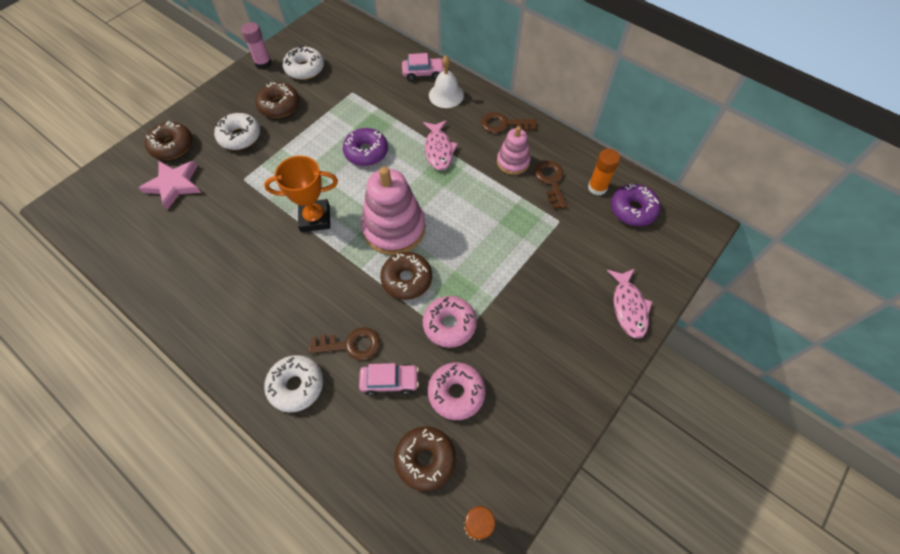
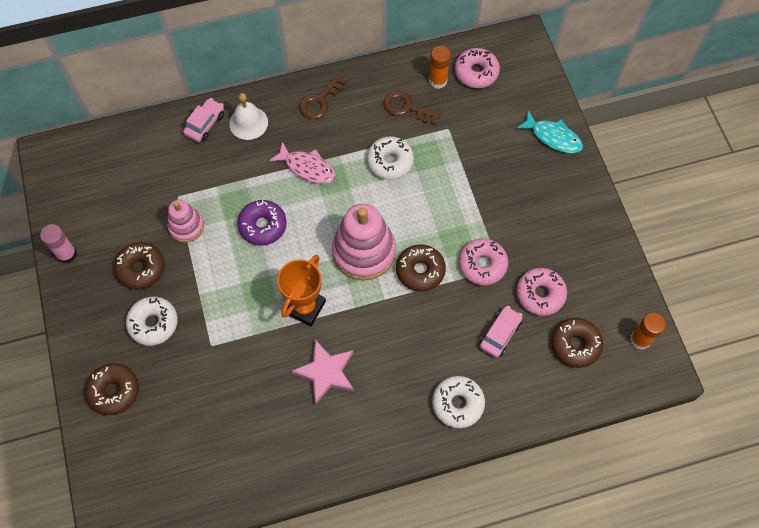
camera: 55 degrees left, 5 degrees up
(174, 185) = (169, 410): pink star -> pink star (326, 372)
(305, 69) = (109, 220): white donut -> white donut (390, 162)
(351, 344) = (450, 345): brown key -> none
(513, 162) = (365, 121): pink stacking toy -> pink stacking toy (186, 226)
(628, 307) = (553, 137): pink fish -> turquoise fish
(633, 209) = (476, 72): purple donut -> pink donut

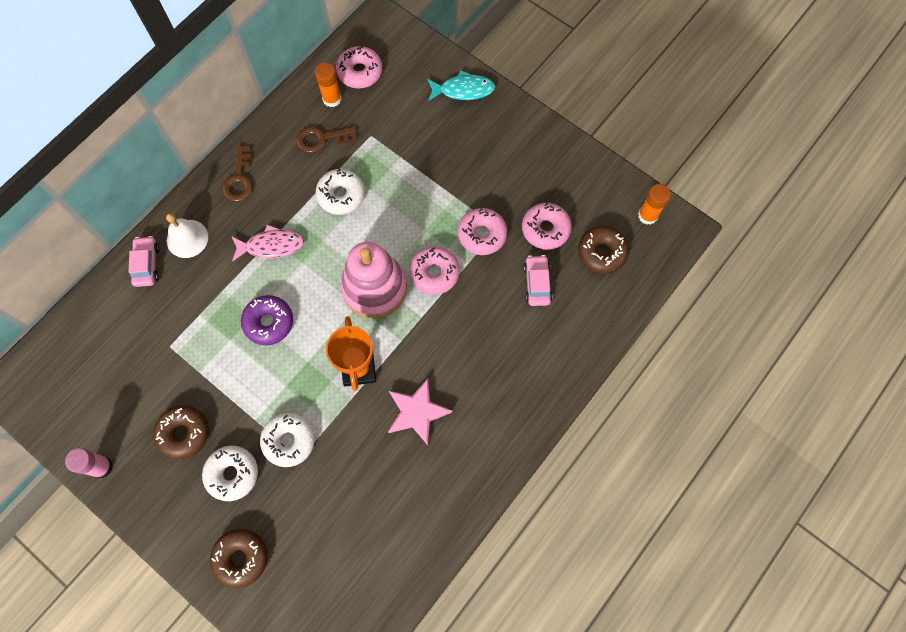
camera: 35 degrees left, 5 degrees up
(186, 226) = (198, 368): pink stacking toy -> none
(420, 271) = (434, 273): brown donut -> pink donut
(457, 404) = (544, 364): white donut -> white donut (289, 441)

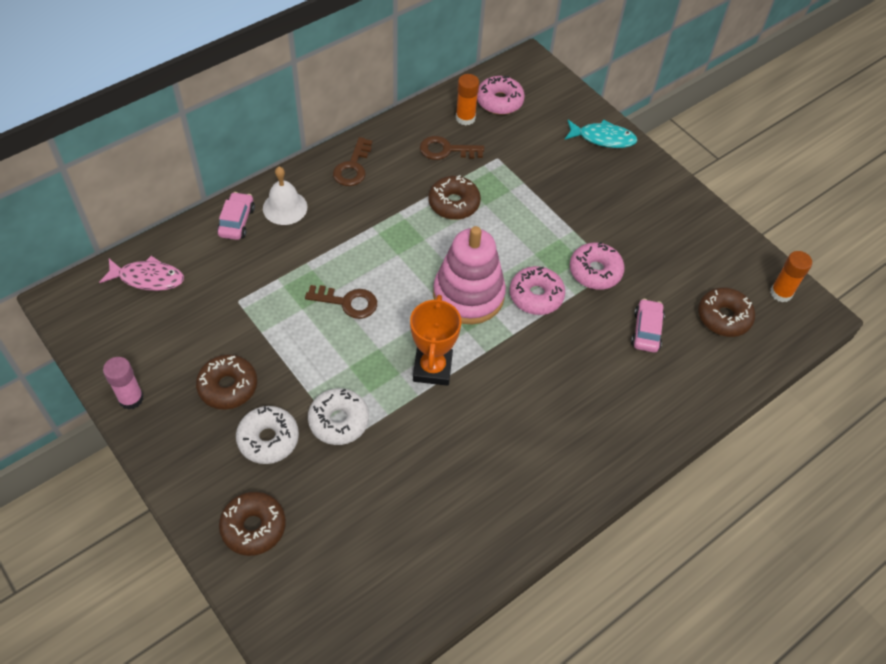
camera: 10 degrees right, 15 degrees down
(269, 322) = (348, 302): purple donut -> brown key
(271, 246) = (369, 233): pink fish -> pink fish (148, 278)
(341, 195) = (454, 203): white donut -> brown donut
(417, 412) = (487, 426): pink star -> none
(545, 229) = (665, 281): pink donut -> none

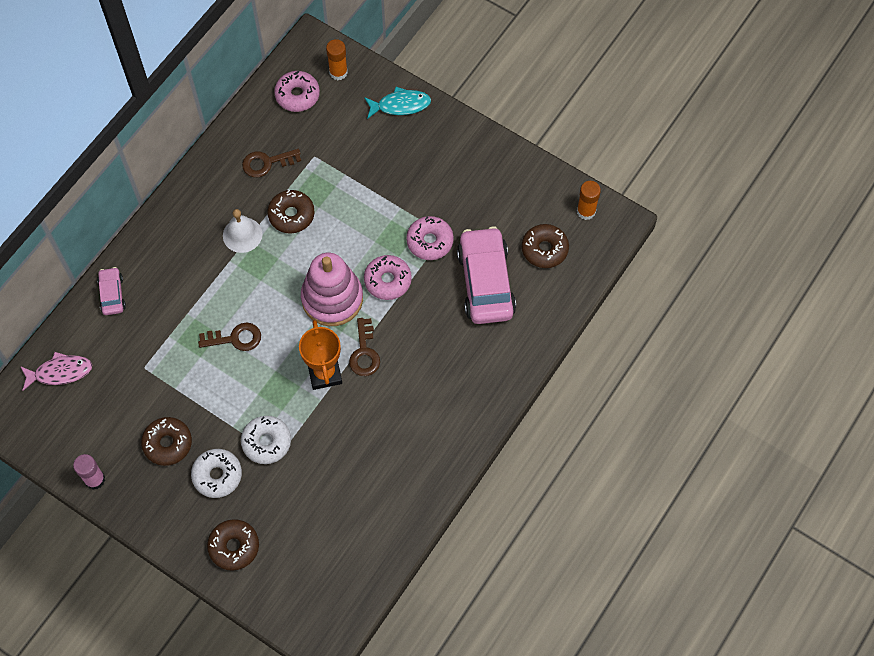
camera: 15 degrees left, 10 degrees up
(285, 207) = (148, 267): white bell -> white bell (242, 234)
(353, 167) = (191, 207): brown key -> brown key (364, 352)
(465, 118) = (272, 123): orange glue stick -> orange glue stick (338, 72)
(646, 331) = (485, 282): pink car -> pink car, size x2.03

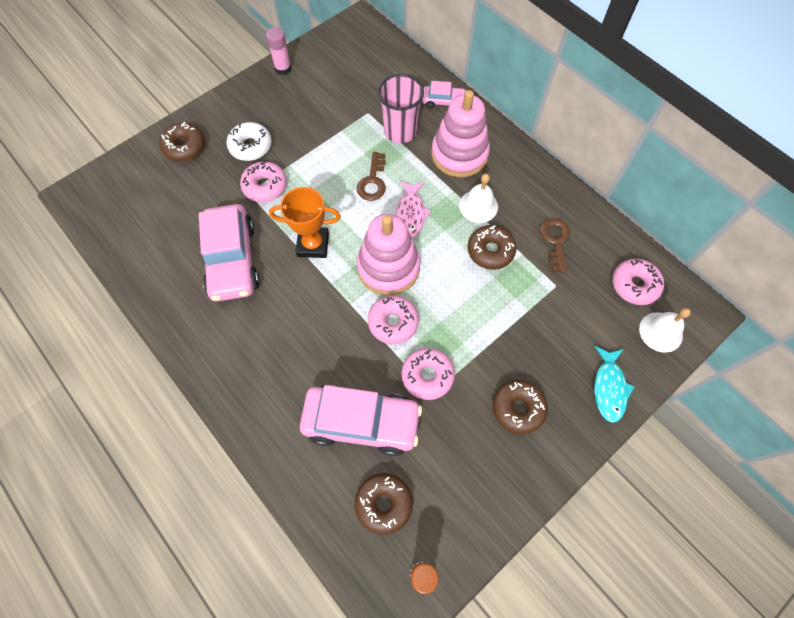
camera: 105 degrees right, 0 degrees up
(60, 372) = (383, 60): pink fish -> pink fish (410, 214)
(163, 328) = (400, 131): none -> pink cup
(167, 444) = (293, 118): brown donut -> brown donut (518, 408)
(182, 264) = (459, 154): none -> pink stacking toy
(266, 442) = (265, 186): white donut -> pink donut
(338, 72) = (661, 332): orange glue stick -> white bell
(361, 443) = (232, 260): none -> pink car
(364, 352) = (321, 283): brown key -> none

